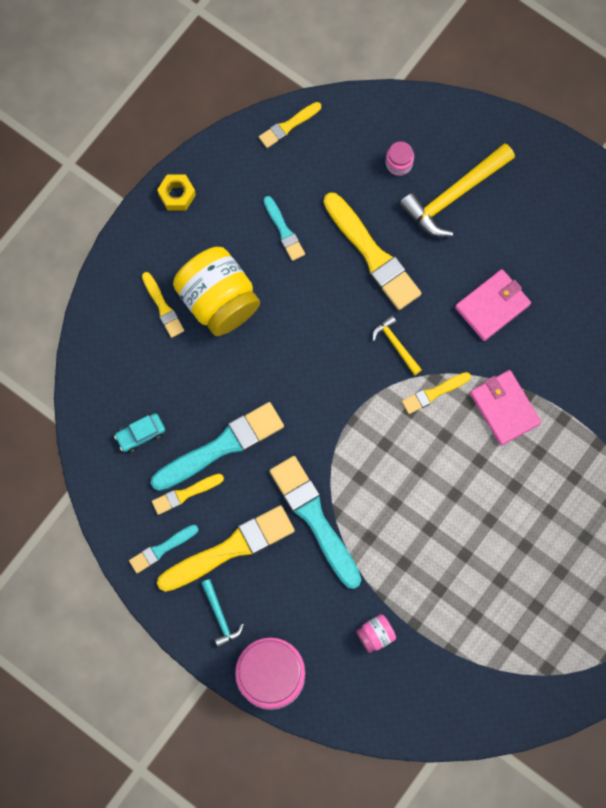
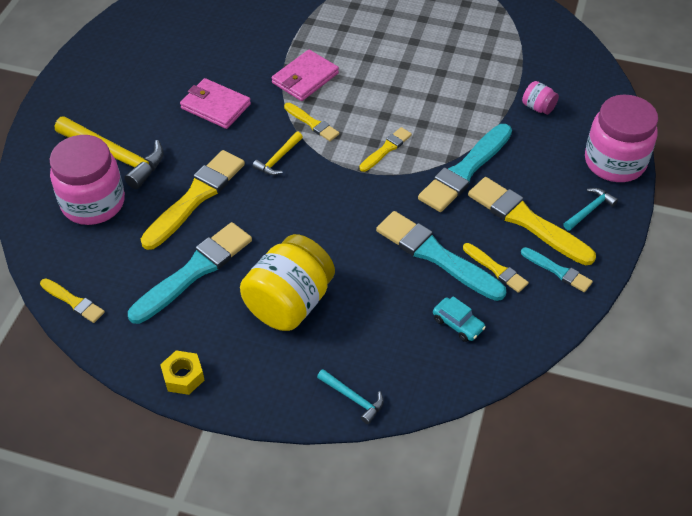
camera: 110 degrees left, 25 degrees down
(103, 320) = (353, 398): none -> turquoise hammer
(162, 307) = (316, 348): yellow brush -> yellow brush (386, 149)
(283, 230) = (194, 272): turquoise brush -> turquoise brush, size x1.93
(399, 163) = (93, 203): pink jar -> pink jar, size x2.29

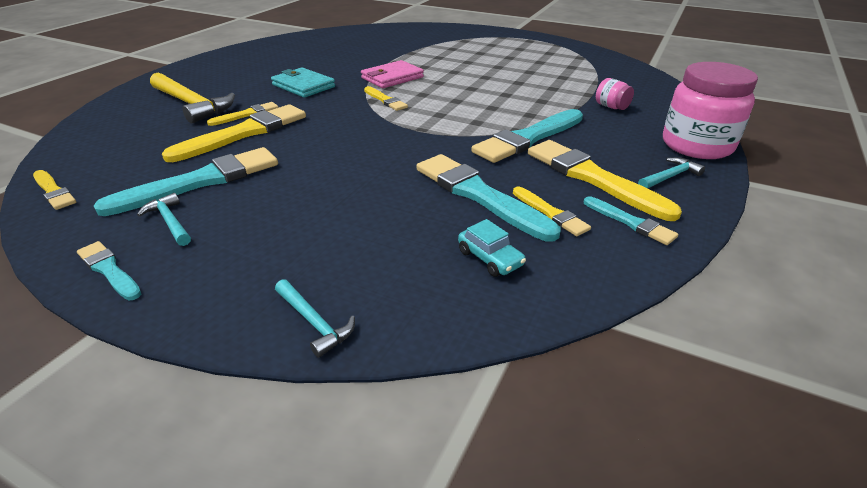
camera: 10 degrees right, 15 degrees down
(93, 203) = (145, 128): pink jar -> none
(183, 377) = (109, 270): yellow nut -> turquoise brush
(197, 322) = (170, 221): none -> turquoise hammer
(215, 106) = (303, 86): pink wallet -> turquoise wallet
(278, 159) = (341, 117): yellow hammer -> none
(289, 303) = (287, 217): yellow jar -> none
(386, 149) = (450, 119): yellow brush -> yellow brush (246, 114)

